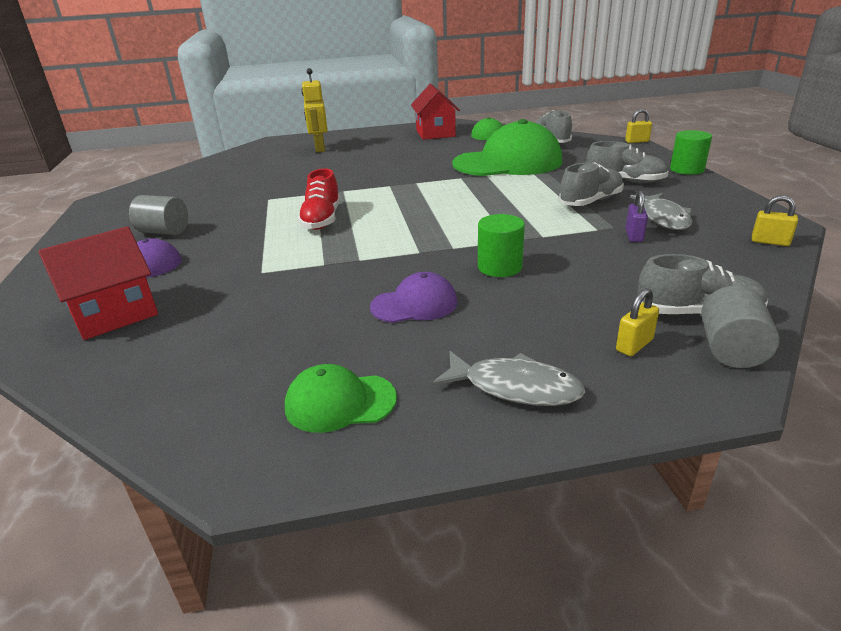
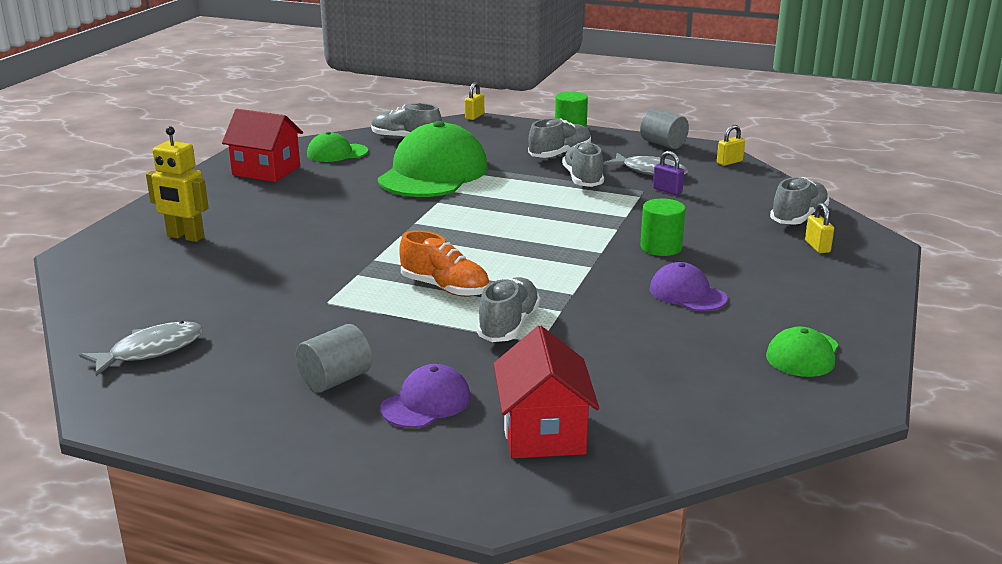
camera: 60 degrees left, 5 degrees down
(281, 254) = (508, 325): none -> grey shoe
(322, 220) = (445, 288): red shoe -> orange shoe
(414, 304) = (687, 294): purple cap -> purple cap turned 60 degrees counterclockwise
(515, 387) = (833, 294): grey fish -> grey fish (151, 351)
(731, 350) = (846, 226): grey cylinder -> grey cylinder (663, 144)

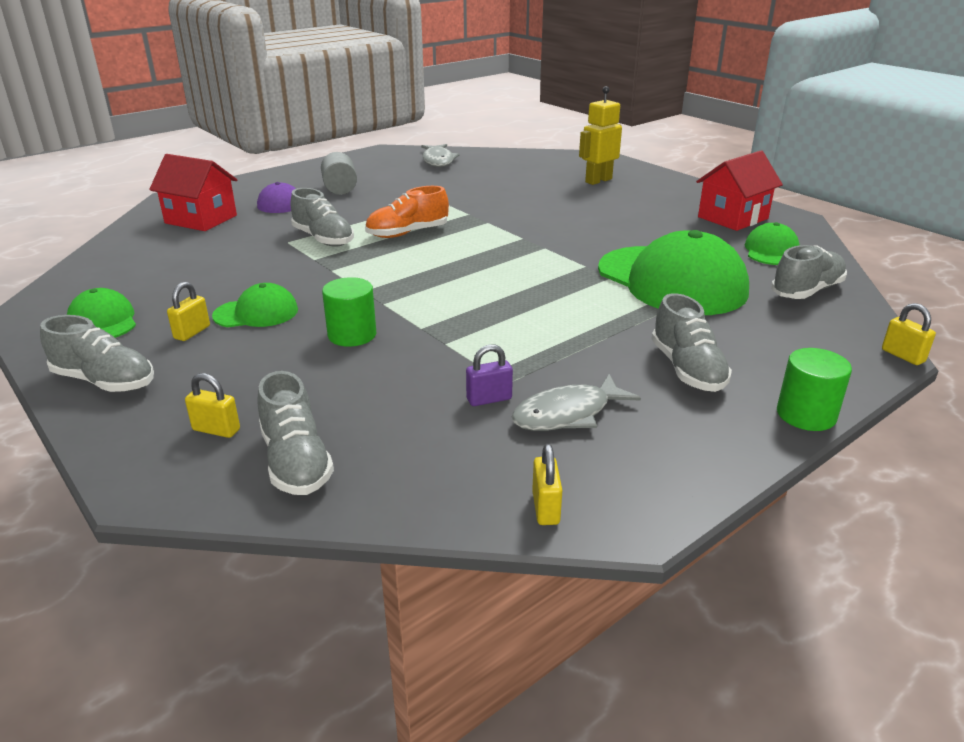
camera: 120 degrees right, 5 degrees up
(583, 179) = (581, 355): grey shoe -> grey shoe (104, 381)
(663, 144) = (682, 477): grey cylinder -> none
(687, 294) = (256, 313): purple cap -> green cap
(751, 305) = (192, 332): none -> yellow padlock

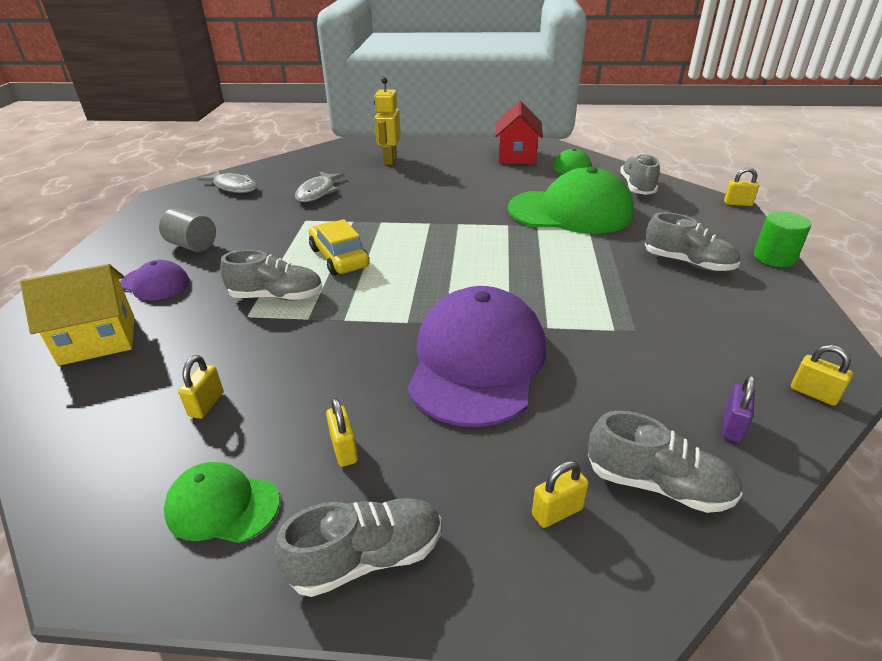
camera: 45 degrees left, 5 degrees up
(182, 275) = (206, 404): none -> yellow padlock
(201, 219) = (98, 340): red house -> yellow house
(256, 313) = (362, 393): green cap -> none
(352, 335) = (477, 361): green cylinder -> purple cap
(407, 233) = (339, 258): orange shoe -> yellow car
(489, 399) = (651, 348): purple padlock -> purple padlock (732, 426)
(567, 414) = (702, 328): grey fish -> grey fish (317, 192)

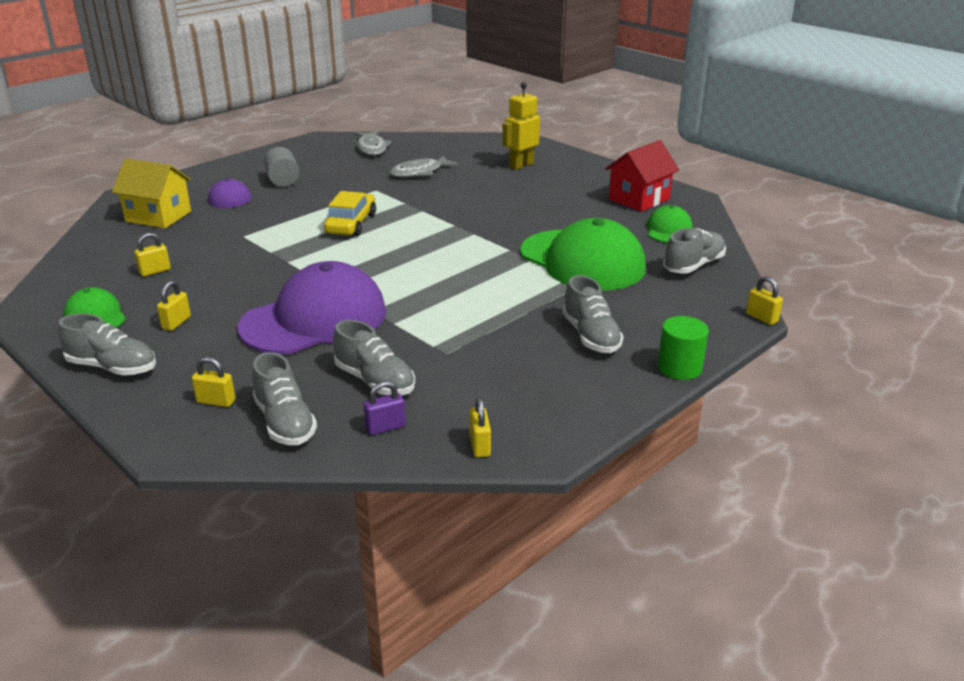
camera: 40 degrees right, 5 degrees down
(276, 296) = (275, 232): grey shoe -> grey shoe (375, 381)

